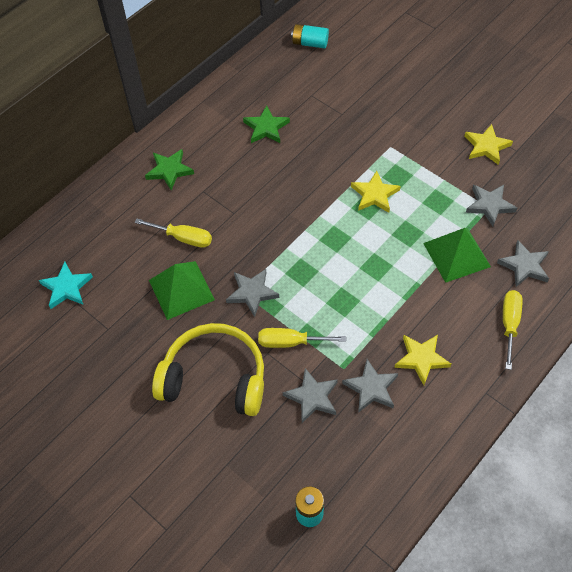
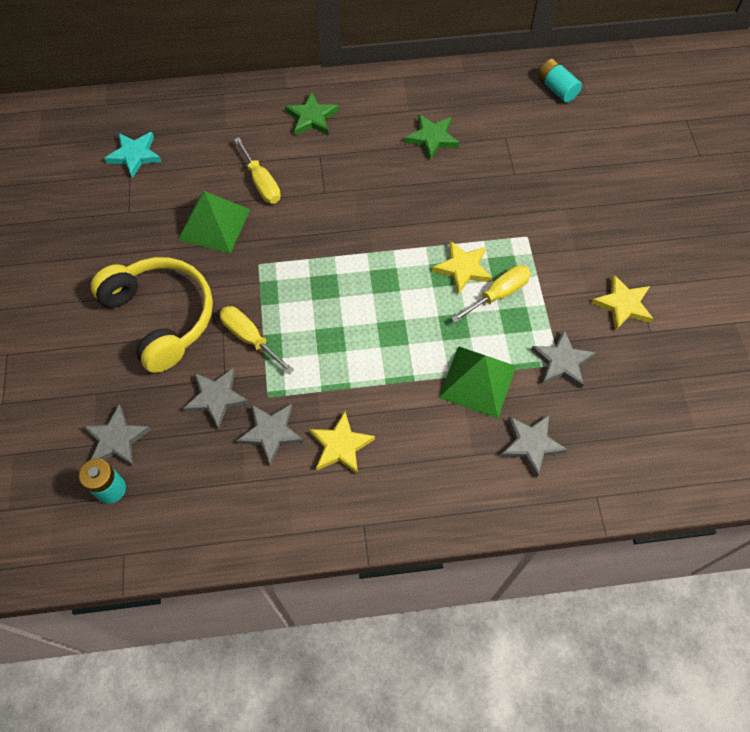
camera: 40 degrees right, 5 degrees up
(252, 293) = (265, 271): grey star -> grey star (117, 439)
(509, 324) = (455, 484): yellow screwdriver -> yellow screwdriver (498, 294)

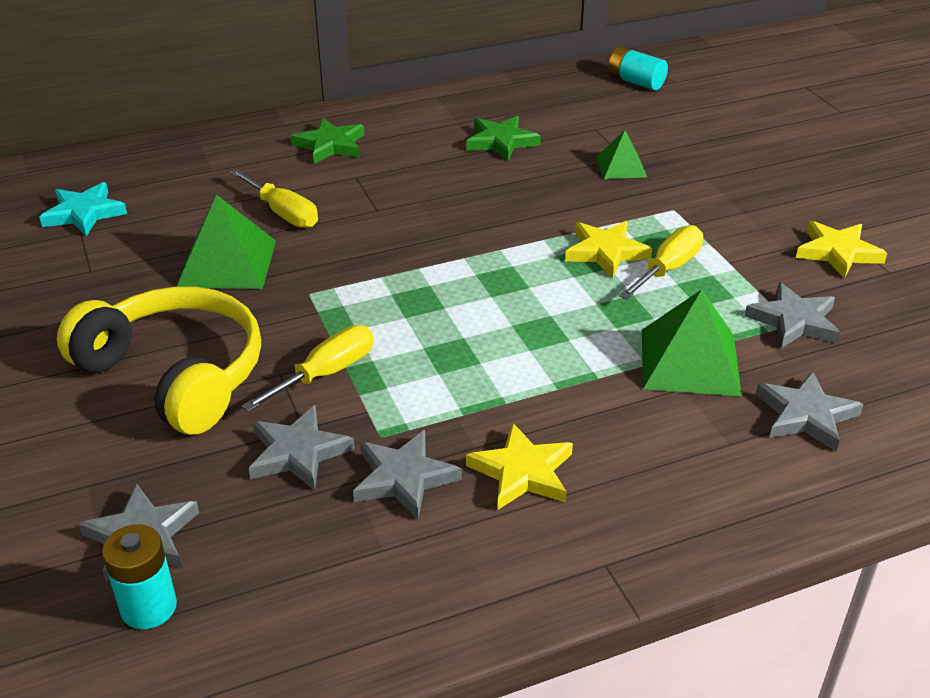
camera: 15 degrees left, 25 degrees down
(250, 338) = (326, 373): yellow screwdriver -> yellow screwdriver turned 105 degrees clockwise
(507, 183) = (621, 167): none -> green pyramid

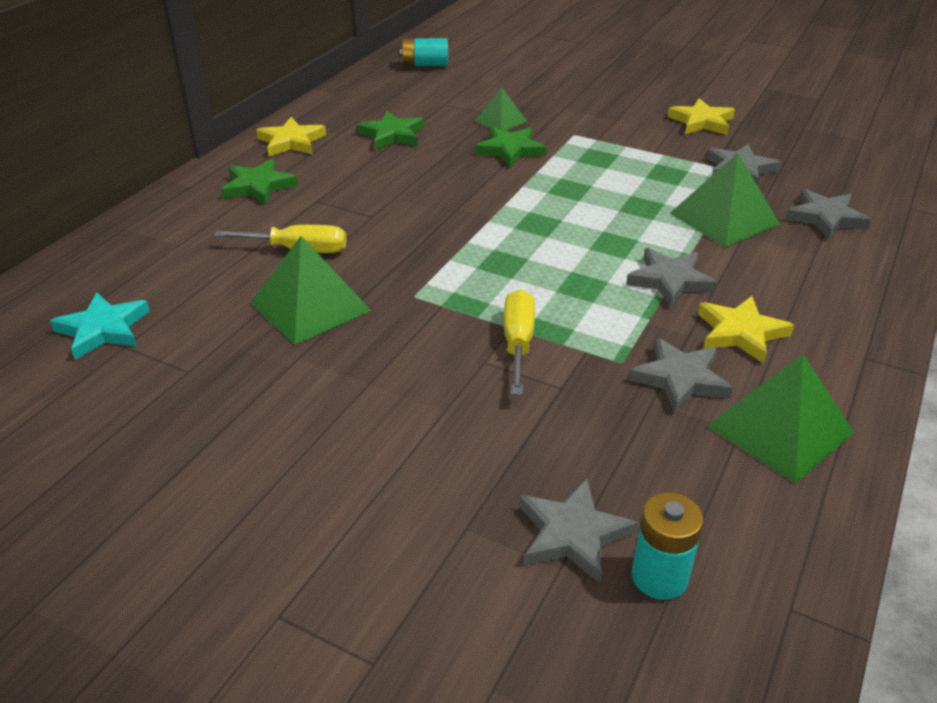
camera: 40 degrees left, 0 degrees up
(175, 374) = (402, 407): yellow headphones -> none
(298, 452) = (586, 405): grey star -> grey star (670, 280)
(417, 570) = (780, 429): none -> green pyramid
(585, 199) = (510, 150): none -> green star
(605, 252) = (575, 177): yellow star -> yellow star (291, 142)
(668, 269) = (627, 170): yellow screwdriver -> none

